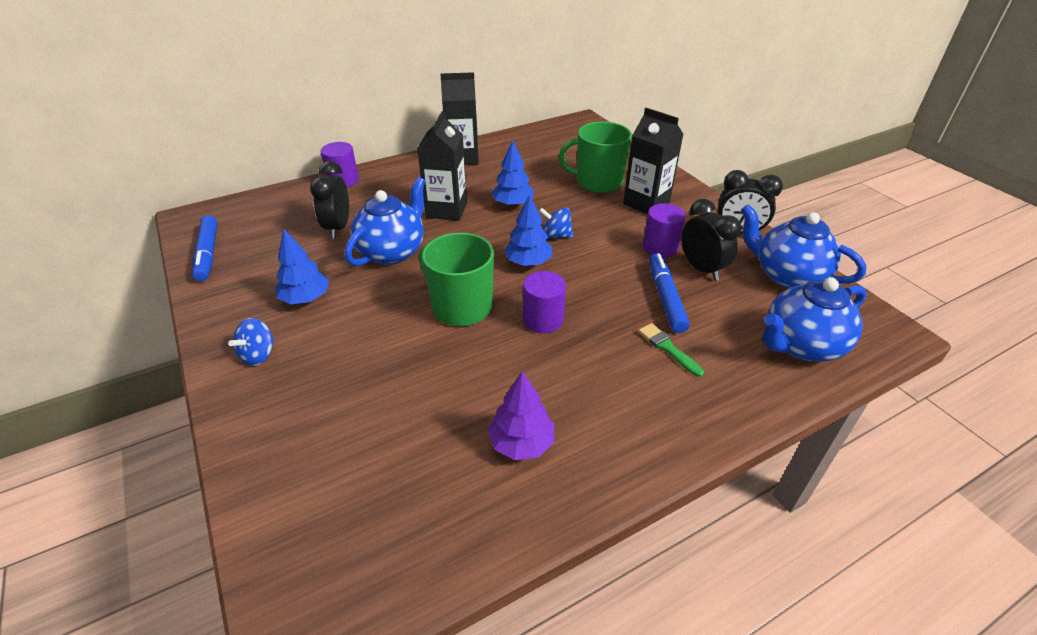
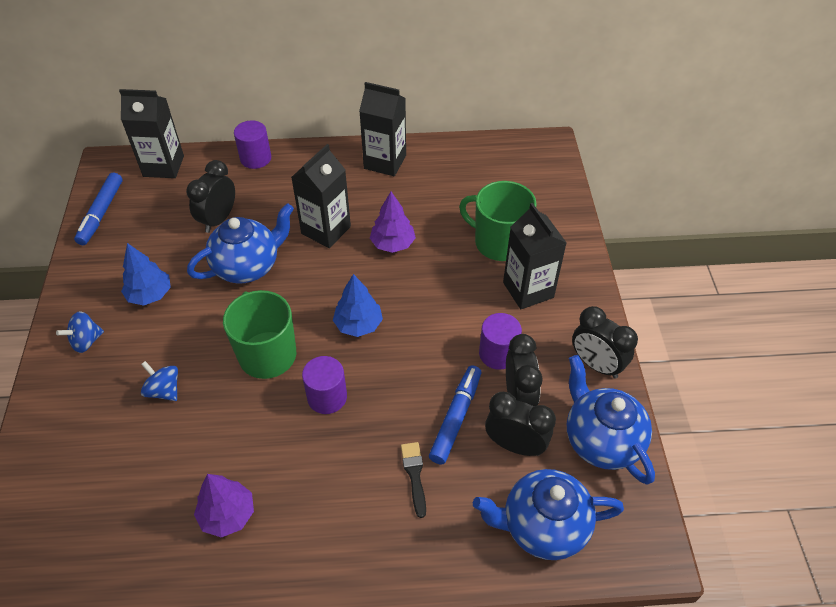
camera: 25 degrees right, 10 degrees up
(253, 206) = (163, 166): none -> black carton
(513, 204) = (393, 244): blue tree -> purple tree
(556, 236) = (406, 301): blue spinning top -> blue spinning top (164, 390)
(668, 348) = (414, 475): green brush -> black brush
(728, 300) = (515, 445): none -> black clock

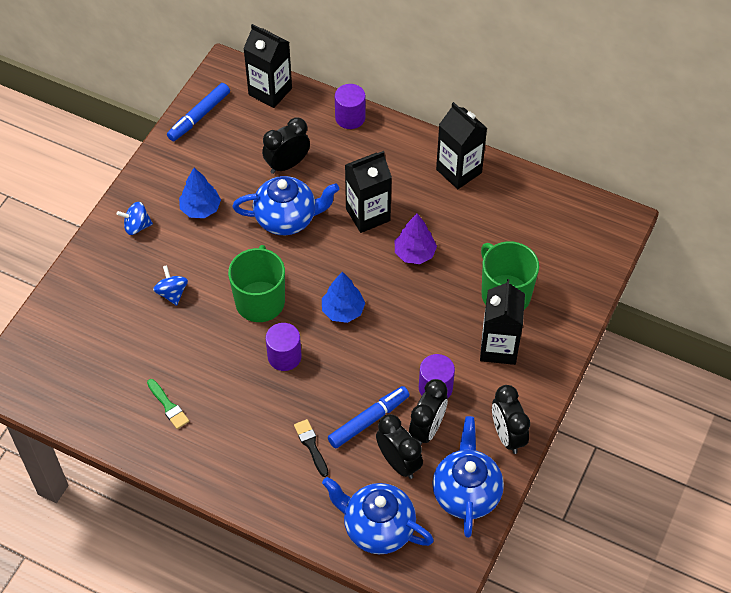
camera: 30 degrees right, 5 degrees up
(227, 515) = (168, 406): purple tree -> green brush
(414, 475) = (311, 445): black brush -> black brush turned 45 degrees counterclockwise

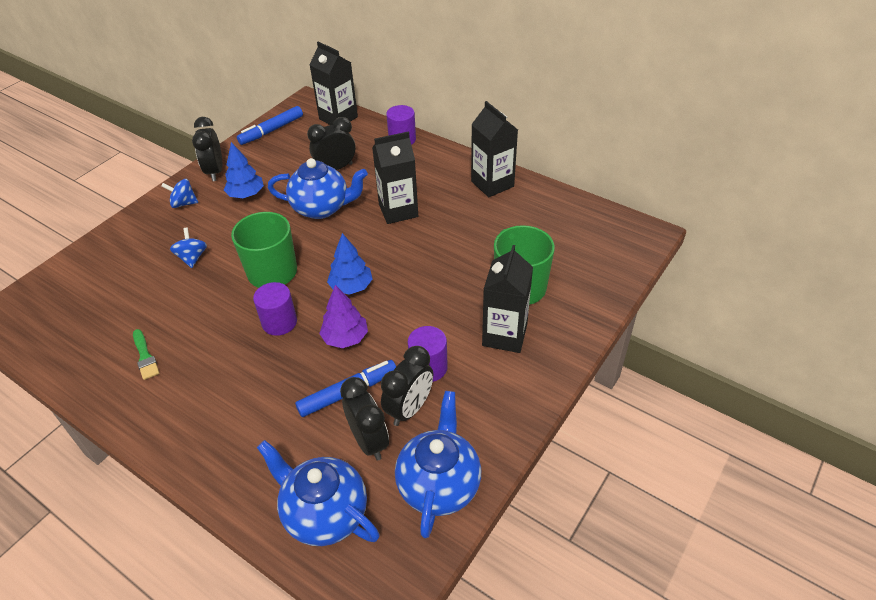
camera: 10 degrees right, 10 degrees down
(311, 445) = (278, 412): black brush -> none
(414, 253) = (435, 244): purple tree -> purple tree (345, 338)
(507, 435) = (499, 425): black clock -> black clock (215, 171)

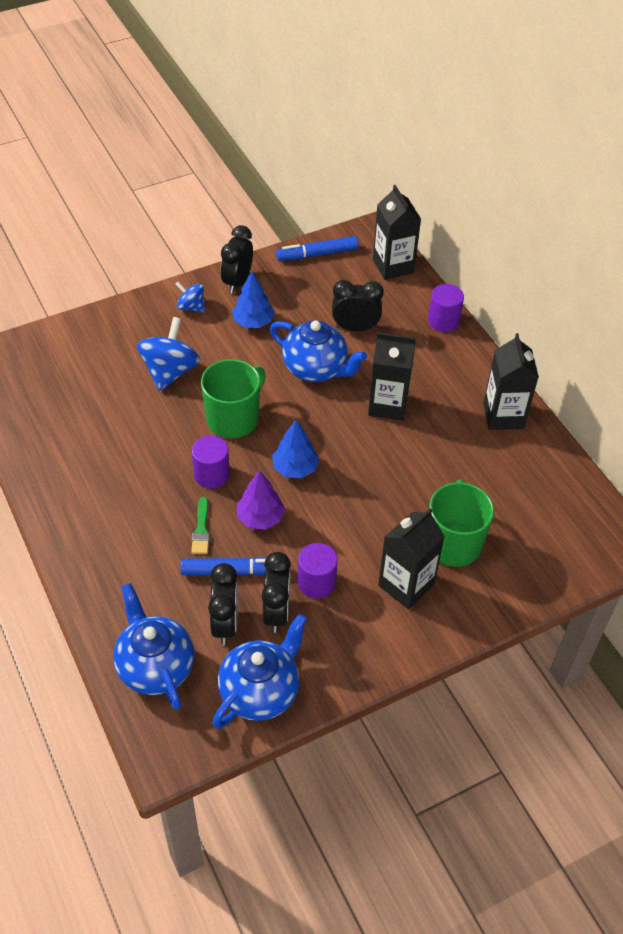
camera: 25 degrees right, 5 degrees up
(145, 357) = (84, 454): green brush -> green brush (201, 529)
(192, 258) = (170, 371): blue spinning top -> blue spinning top, size x1.77
(409, 409) = (276, 612): black clock -> black clock turned 60 degrees counterclockwise

